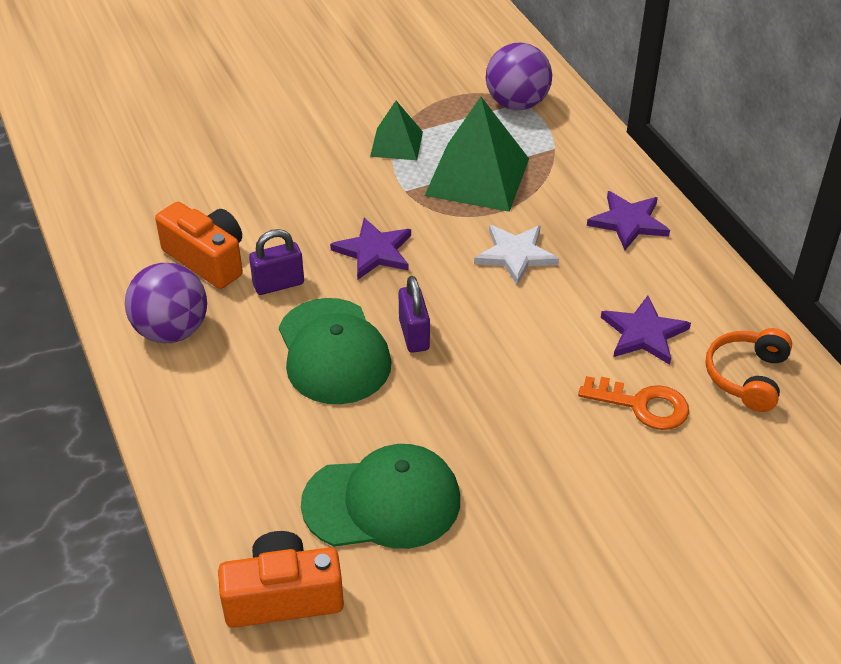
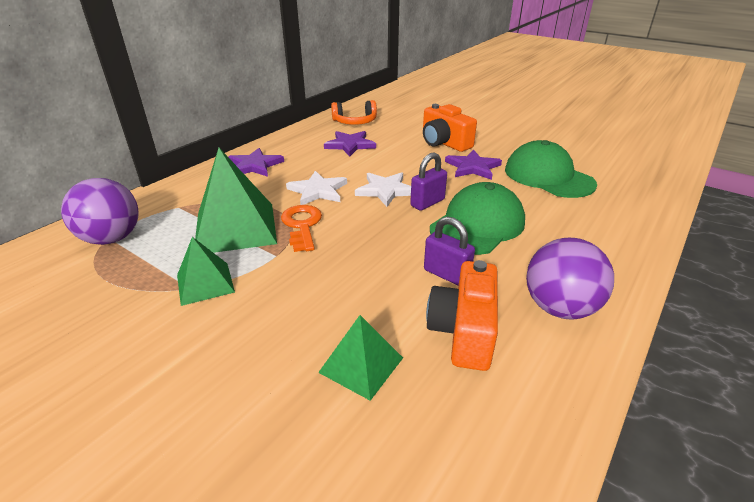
camera: 120 degrees left, 10 degrees down
(230, 195) = (361, 365): none -> green pyramid
(283, 596) = (635, 183): orange camera -> orange camera (444, 143)
(374, 251) = (364, 243): purple star -> purple star (472, 167)
(472, 312) = (385, 190): none -> white star
(642, 405) = (400, 137): orange key -> orange key (302, 225)

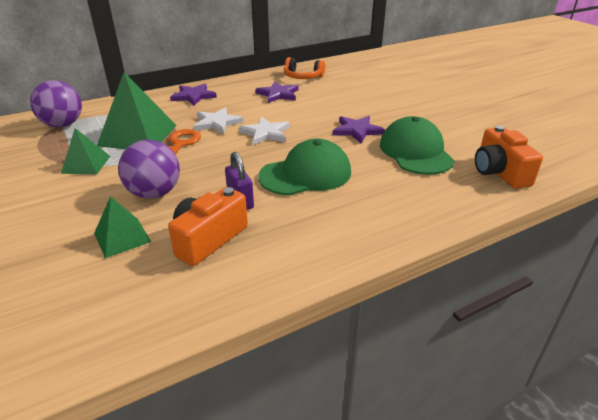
camera: 25 degrees right, 0 degrees up
(427, 203) = (287, 149): purple padlock -> none
(444, 143) = (357, 106): orange camera -> orange camera (499, 172)
(559, 308) = (295, 247): purple ball -> purple ball (154, 193)

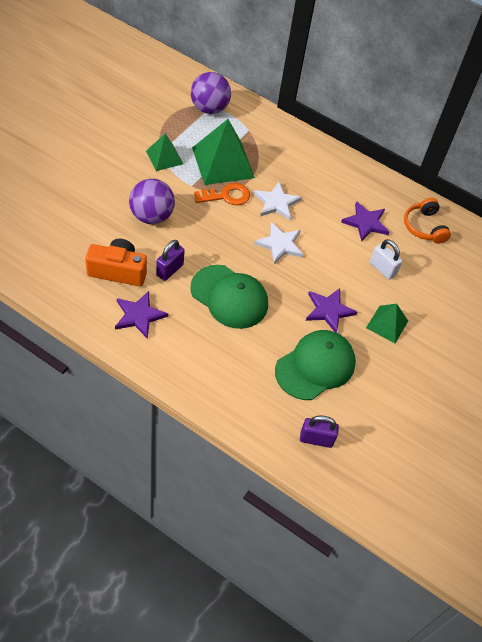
camera: 55 degrees right, 20 degrees up
(122, 237) = (97, 225): green pyramid -> green pyramid (387, 324)
(193, 96) = (316, 162): purple star -> purple star (139, 315)
(330, 100) = (382, 269): none -> white padlock
(499, 172) = (316, 439): orange camera -> purple padlock

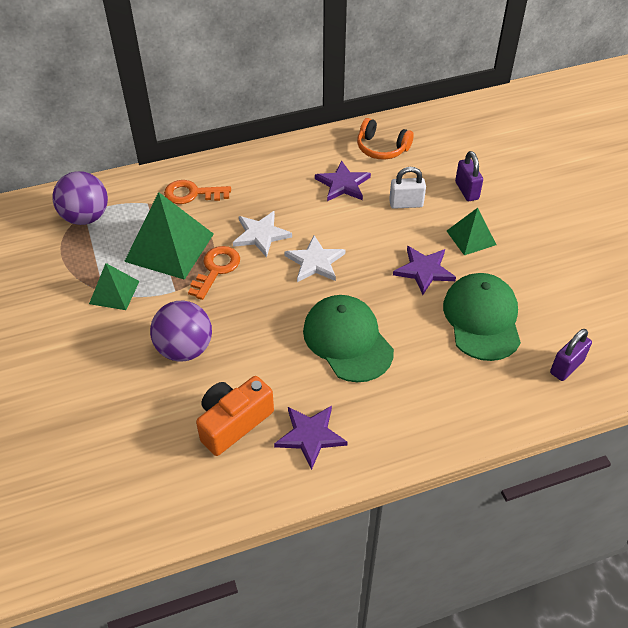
camera: 45 degrees left, 5 degrees down
(169, 270) = (271, 373): purple padlock -> purple padlock (466, 191)
(229, 297) = (347, 340): green cap -> green cap turned 105 degrees counterclockwise
(277, 147) = (192, 194): none -> orange key

